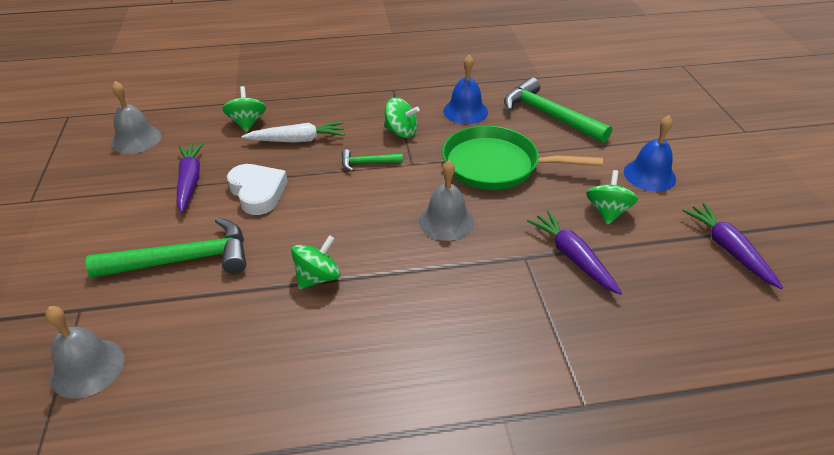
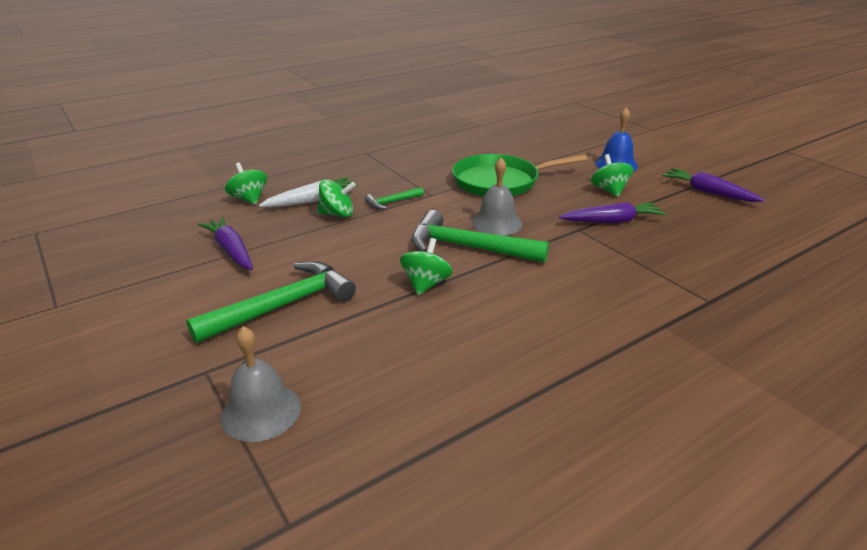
camera: 25 degrees left, 10 degrees down
(136, 139) = (138, 233): grey bell -> none
(258, 192) = (309, 243): white heart -> none
(401, 132) = (401, 177): green spinning top -> green spinning top (337, 214)
(465, 111) = (442, 155): blue bell -> none
(548, 115) = (509, 145): green hammer -> green hammer (467, 247)
(572, 257) = (612, 221): purple carrot -> purple carrot turned 135 degrees clockwise

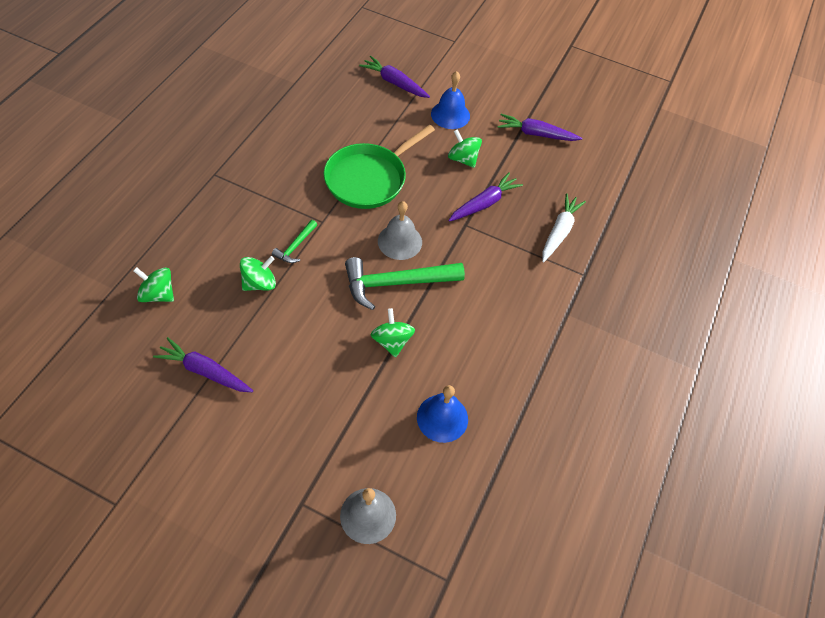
camera: 35 degrees left, 25 degrees up
(283, 305) = (303, 414): green hammer -> none
(311, 200) = (221, 273): white carrot -> white carrot (559, 231)
(428, 360) = (442, 418): none -> blue bell
(572, 139) = (394, 83): none -> purple carrot

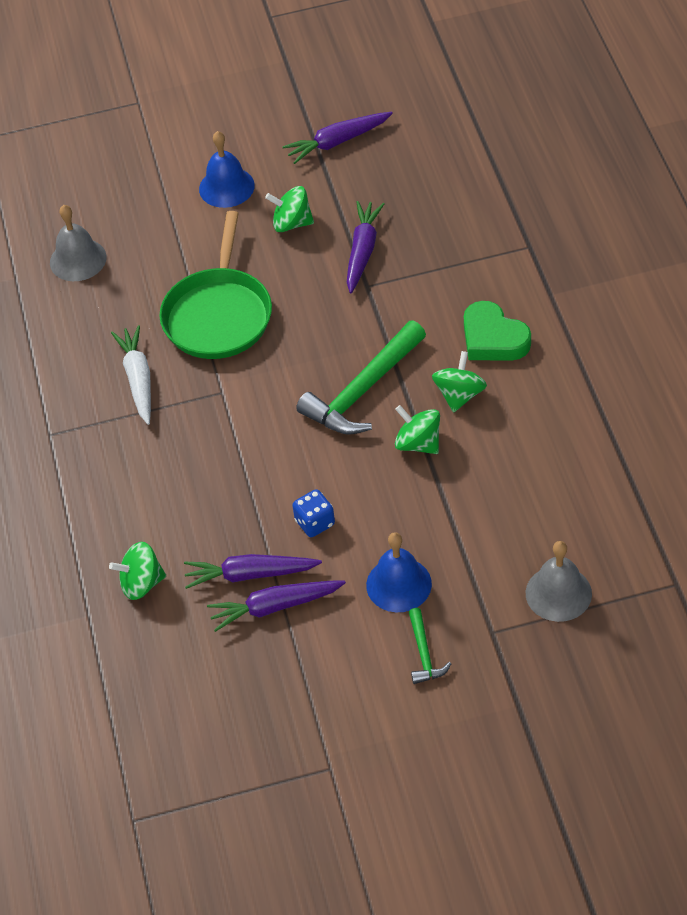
camera: 30 degrees left, 5 degrees down
(259, 283) = (230, 494): green spinning top -> green spinning top (459, 395)
(283, 339) = (315, 523): none -> blue dice
(295, 246) = (223, 435): green hammer -> green hammer (424, 654)
(394, 83) = (126, 197): purple carrot -> purple carrot (250, 575)
(400, 241) = (321, 351): grey bell -> grey bell (78, 260)
(442, 418) = (536, 469): blue bell -> blue bell (398, 584)
(504, 313) = (493, 338): none -> green heart
(559, 231) = (464, 223): white carrot -> white carrot (138, 379)

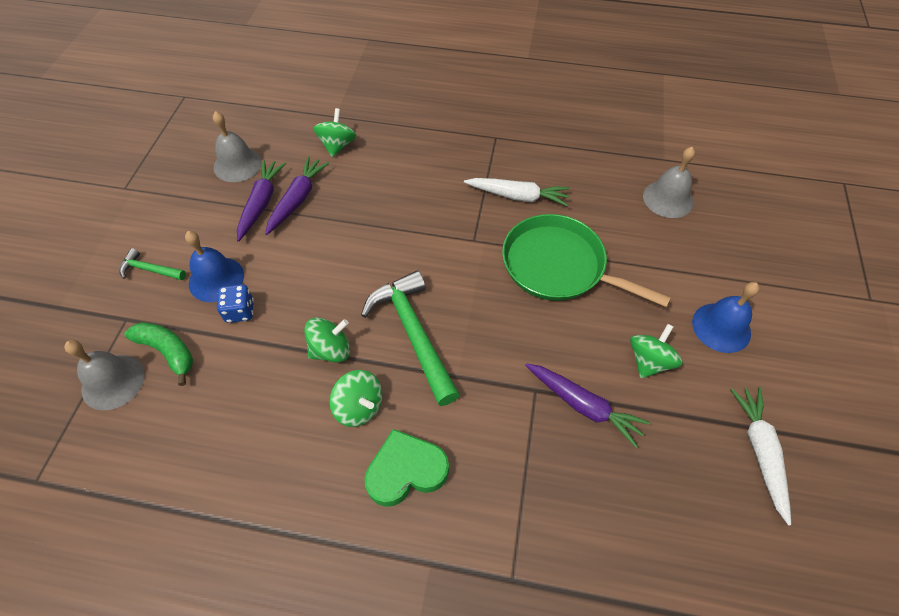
camera: 110 degrees right, 5 degrees up
(227, 670) = (237, 164): none -> grey bell
(315, 523) = (310, 250): blue dice -> blue dice (240, 311)
(337, 142) = (759, 451): purple carrot -> white carrot
(502, 570) = (168, 351): none -> green banana

